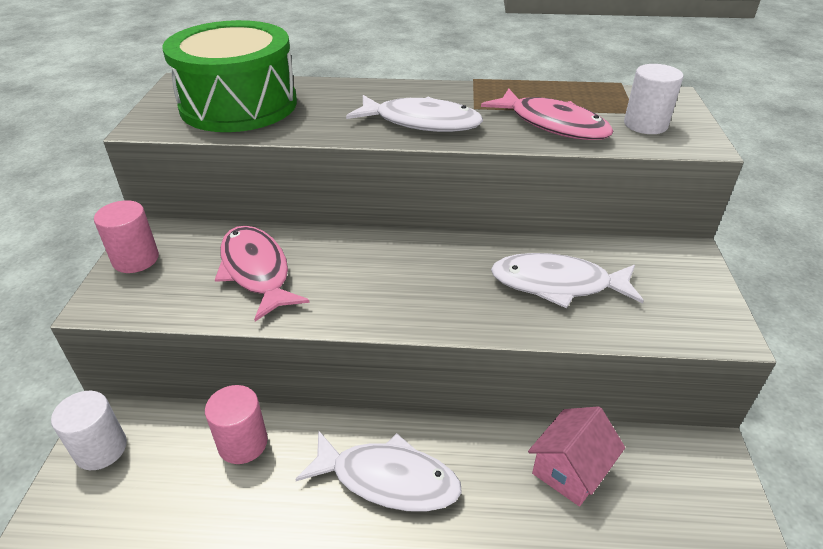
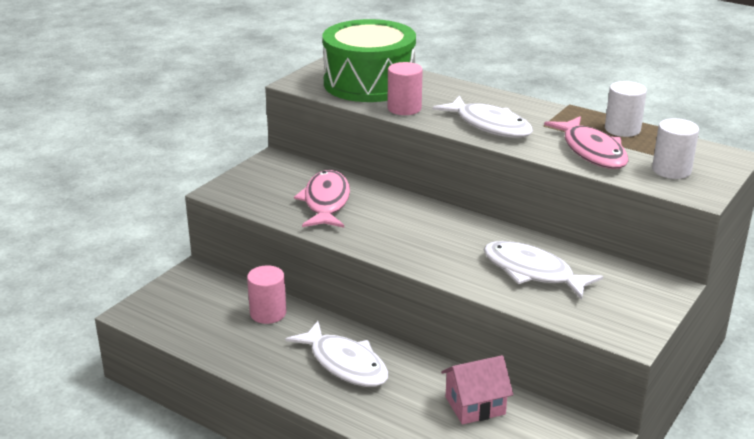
camera: 30 degrees right, 10 degrees down
(101, 449) = (184, 286): white cylinder -> white cylinder (622, 129)
(136, 259) = (255, 173): pink cylinder -> pink cylinder (404, 108)

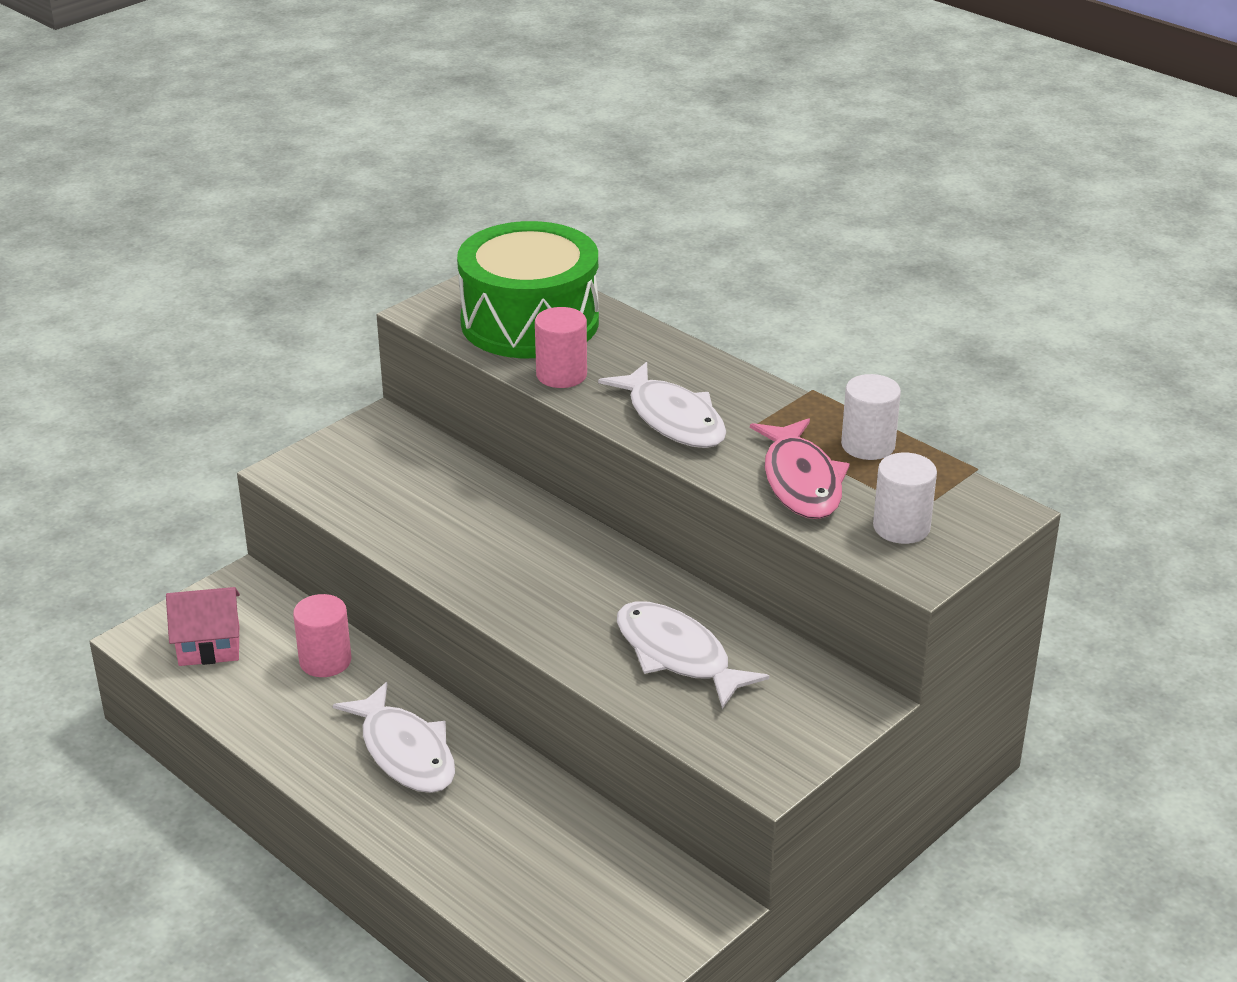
camera: 10 degrees right, 5 degrees up
(326, 202) = (430, 505): pink fish -> none
(475, 405) = (560, 837): pink house -> pink house (209, 646)

